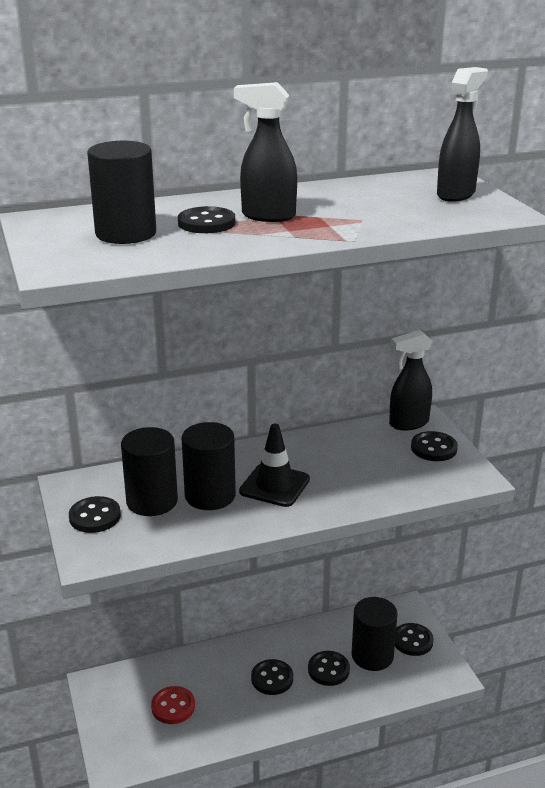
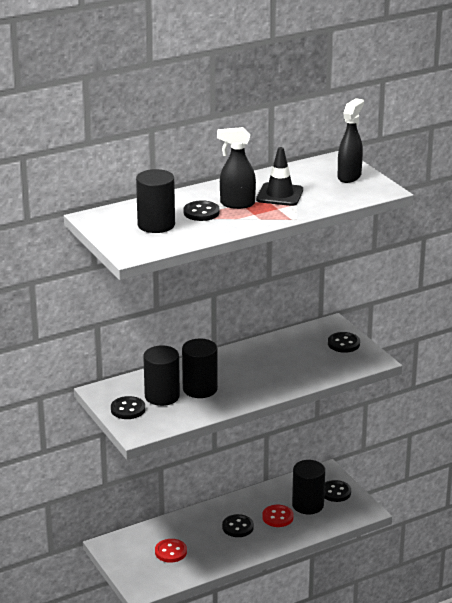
camera: 10 degrees left, 0 degrees up
(274, 485) = (241, 378): black traffic cone -> black traffic cone (279, 195)
(328, 670) = (277, 517): black button -> red button
(408, 423) = (322, 328): black spray bottle -> none

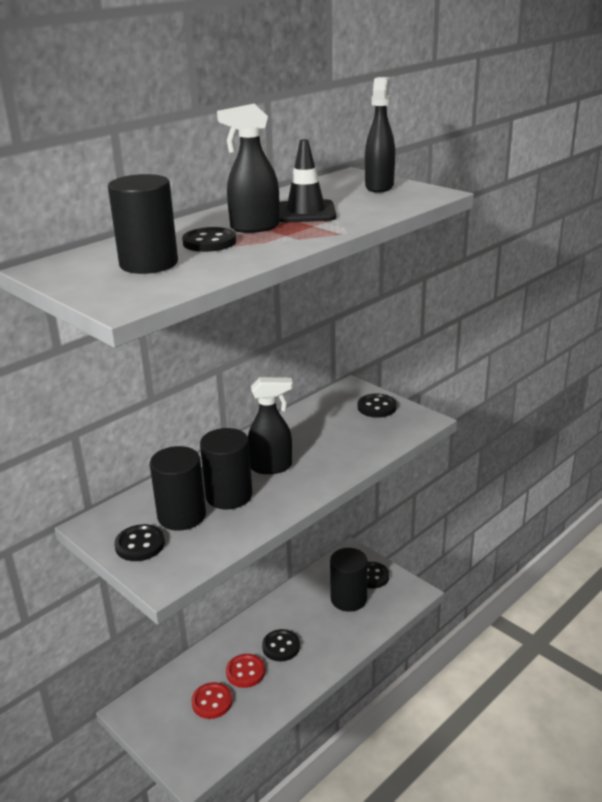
camera: 15 degrees left, 0 degrees up
(239, 375) = (272, 467): none -> black spray bottle
(277, 517) = (321, 622): red button -> red button (245, 672)

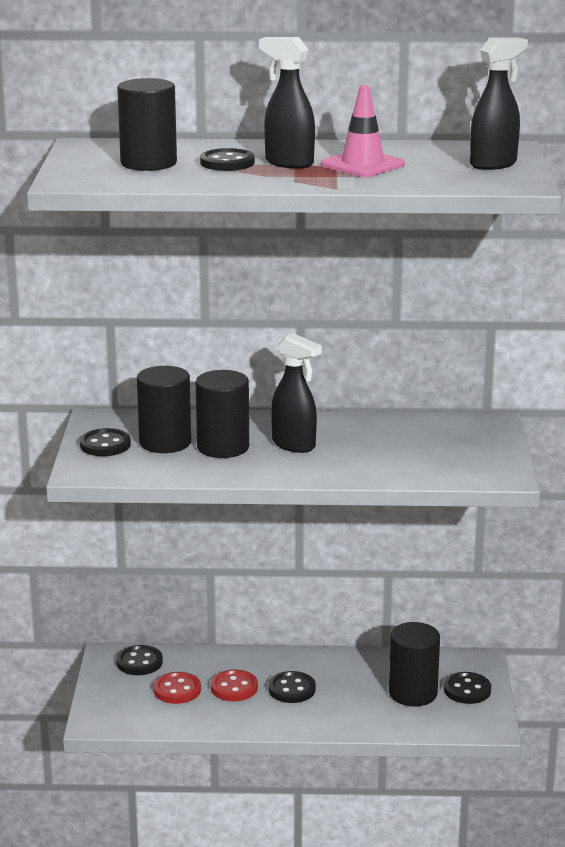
camera: 45 degrees right, 5 degrees down
(305, 212) = (362, 165): black traffic cone -> pink traffic cone
(376, 407) = (482, 447): black button -> black button (139, 662)

